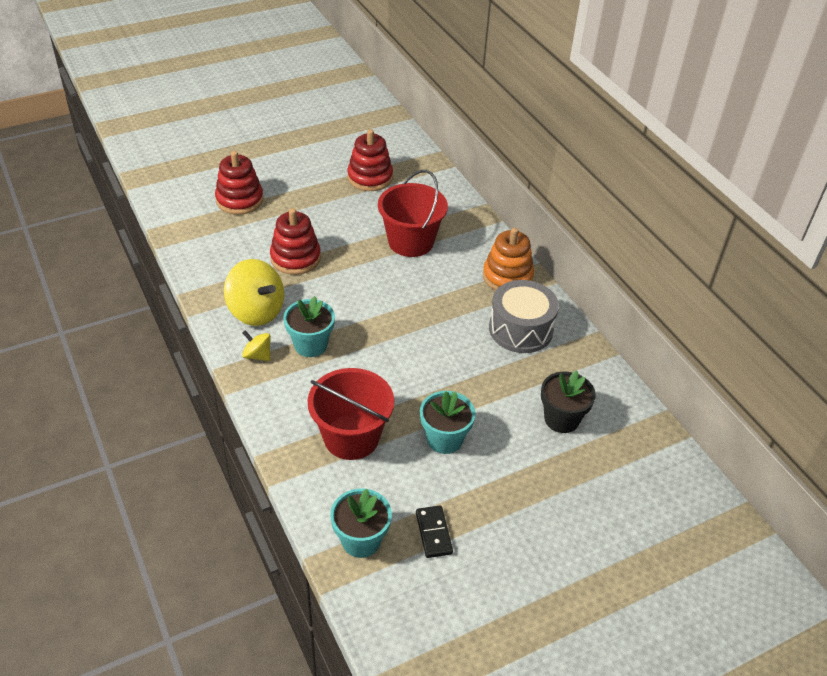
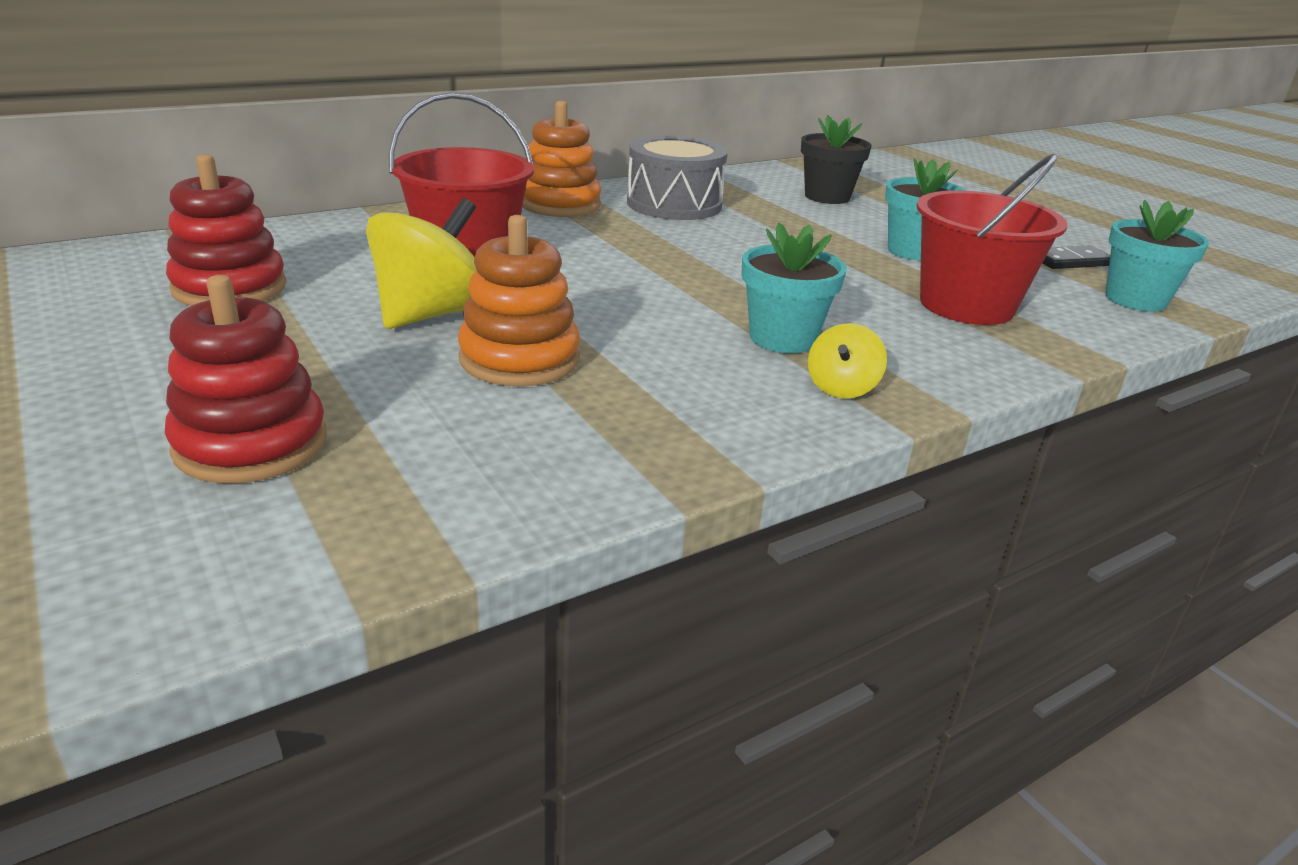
camera: 95 degrees left, 15 degrees down
(256, 311) = (710, 396): yellow spinning top -> yellow spinning top (432, 314)
(295, 258) = (519, 359): red stacking toy -> orange stacking toy

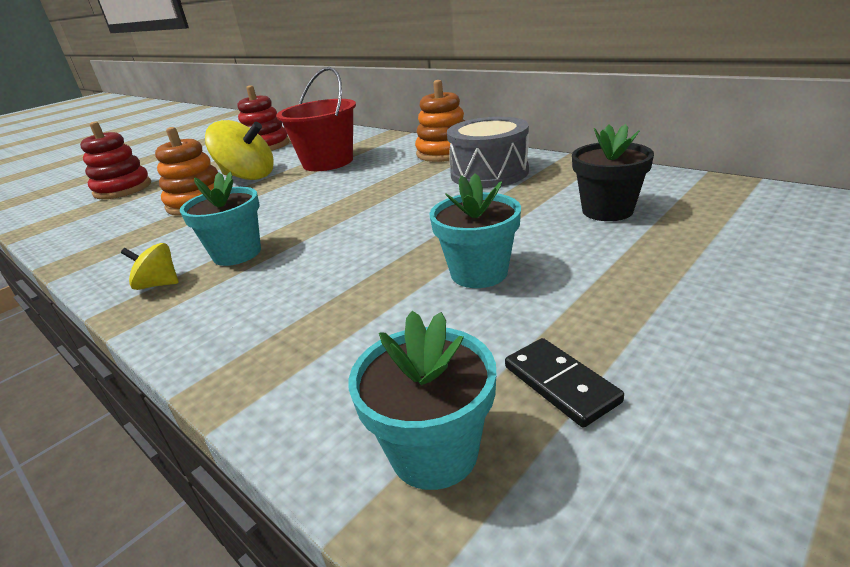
camera: 80 degrees right, 0 degrees up
(966, 305) = (337, 317): red bucket -> none

